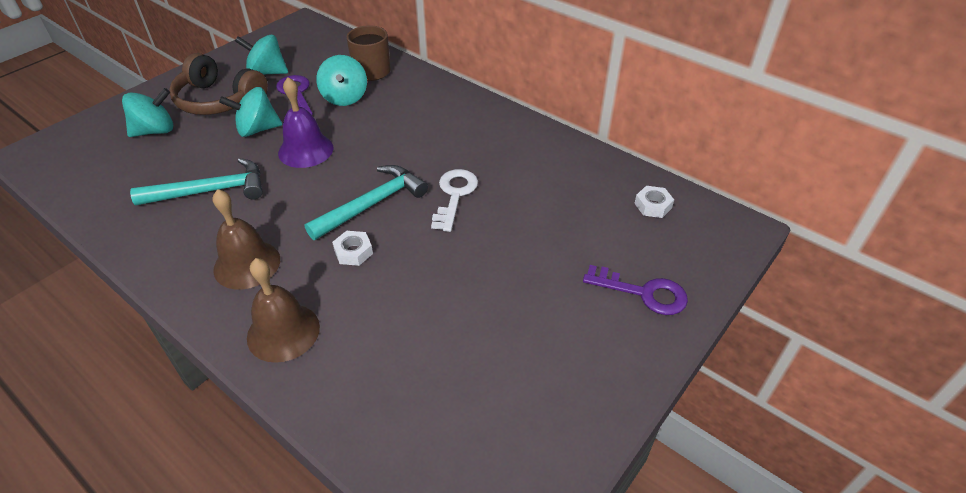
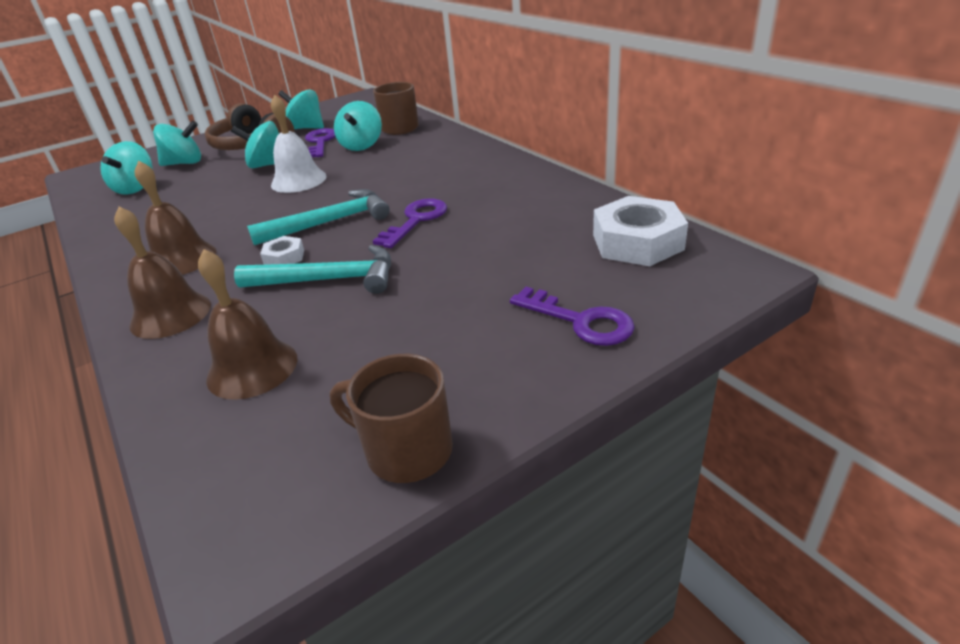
camera: 20 degrees right, 10 degrees down
(121, 171) = (136, 188): none -> turquoise spinning top
(211, 191) = (195, 205): turquoise hammer -> turquoise hammer (328, 280)
(306, 150) = (298, 180): purple bell -> white bell
(401, 378) = (252, 368): none -> brown bell
(454, 195) = (416, 220): white key -> purple key
(572, 433) = (406, 450): none -> brown mug
(653, 205) = (637, 242): white nut -> white nut, size x2.03

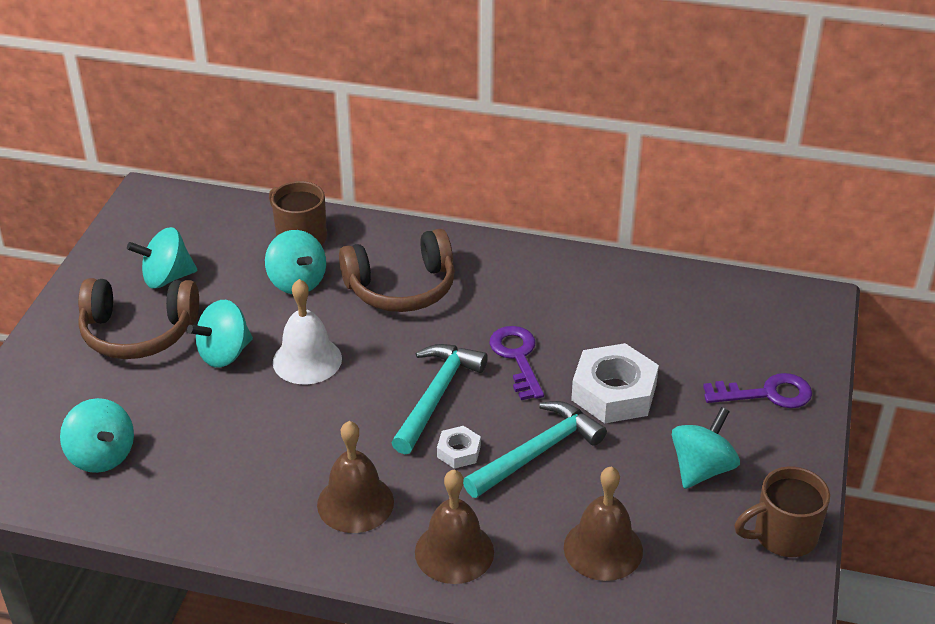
camera: 45 degrees left, 5 degrees up
(184, 163) = (94, 395): turquoise spinning top -> turquoise spinning top (701, 469)
(320, 142) = (231, 295): purple key -> none
(412, 163) = (401, 287): none -> brown headphones
(637, 242) = (722, 304): white nut -> white nut (614, 392)

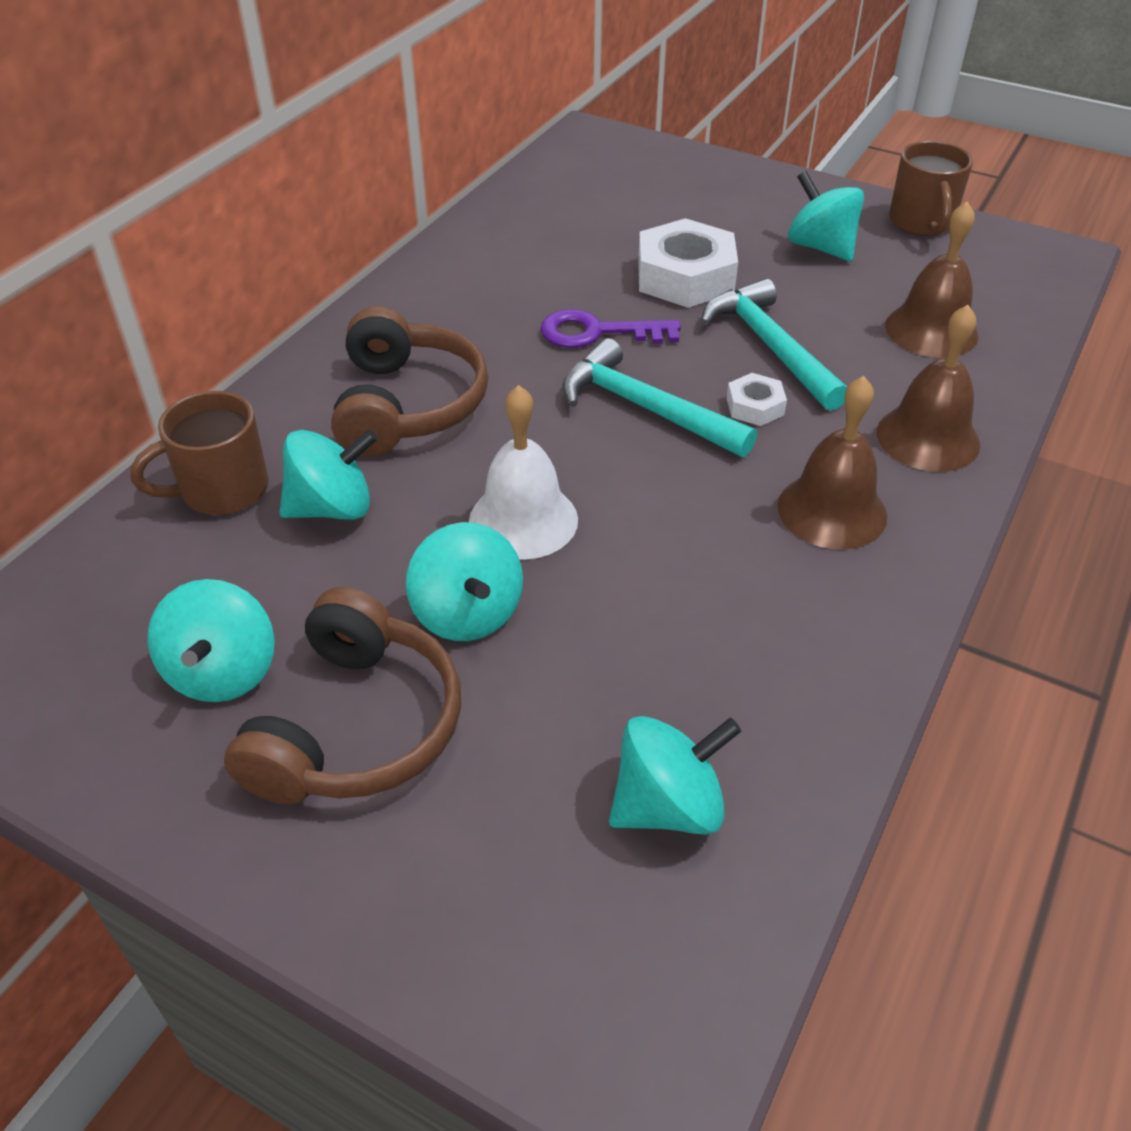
camera: 75 degrees left, 5 degrees up
(766, 394) = (719, 188): purple key -> none

